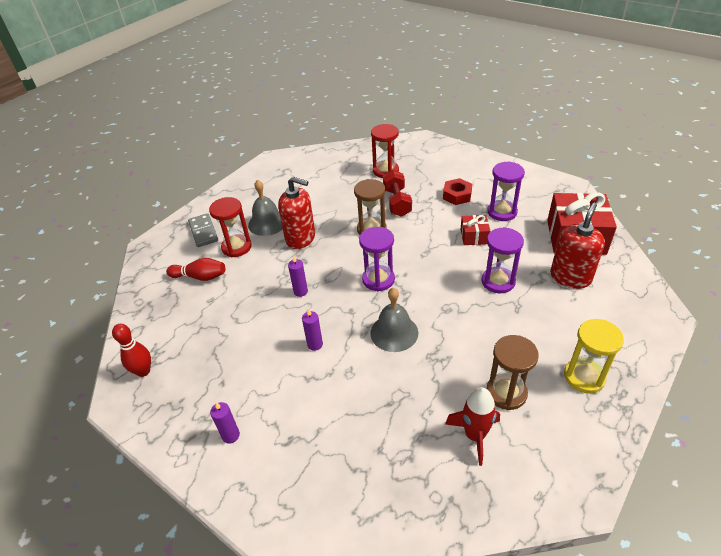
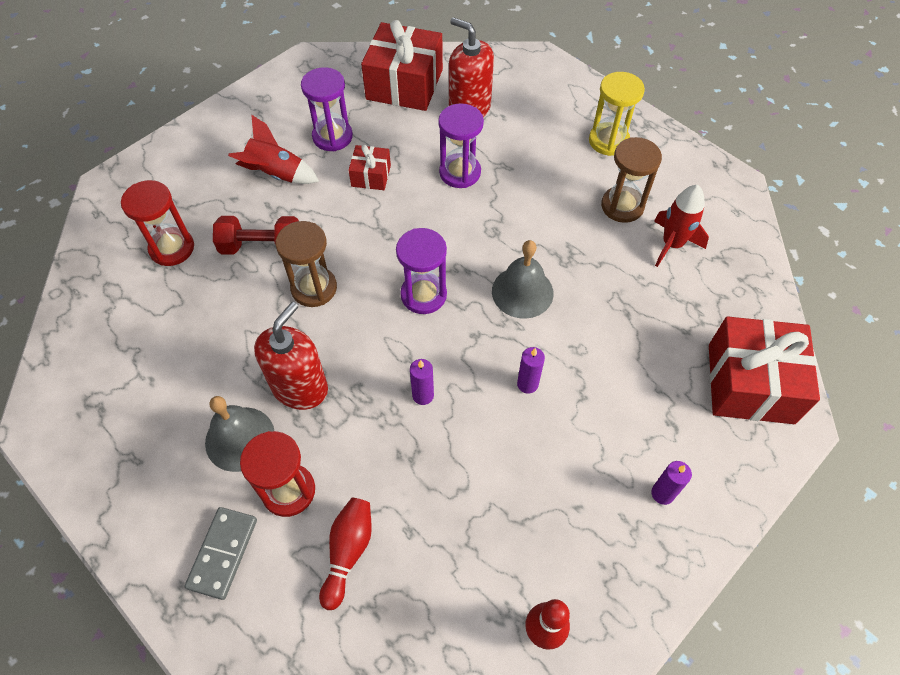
camera: 85 degrees left, 15 degrees up
(203, 232) = (223, 553): grey domino -> grey domino turned 60 degrees counterclockwise
(333, 504) = (750, 383): none -> red gift
(457, 195) = (276, 174): red nut -> red rocket

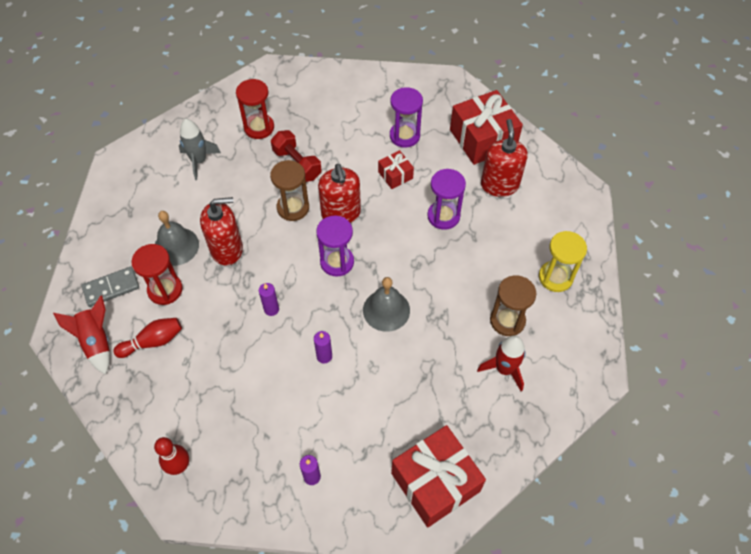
camera: 50 degrees right, 0 degrees up
(147, 336) = (199, 161): none -> grey rocket
(276, 174) = (351, 132): red rocket -> red rocket (96, 342)
(367, 251) = (341, 213): none -> red soap dispenser

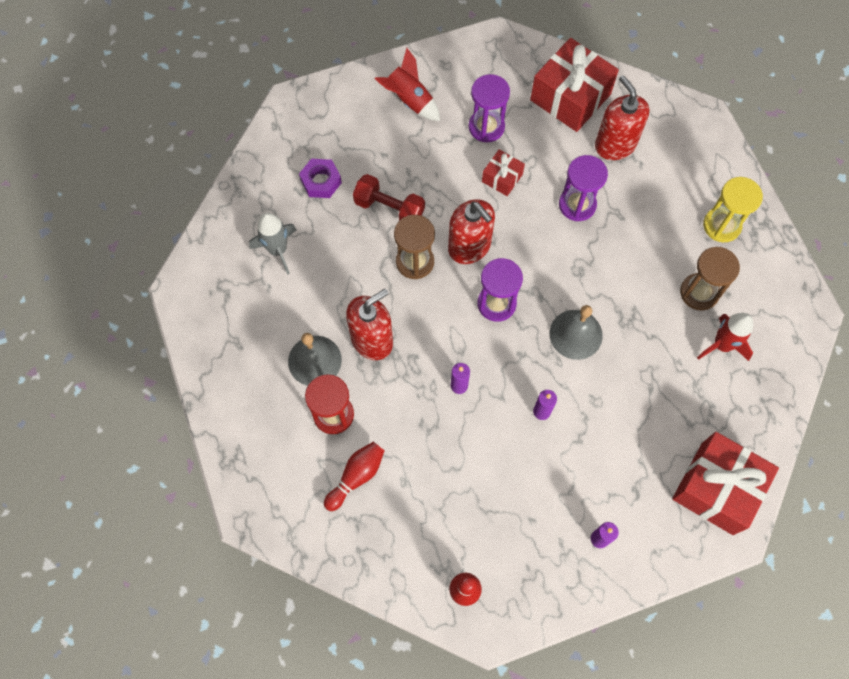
camera: 25 degrees left, 10 degrees up
(96, 342) = (296, 504): red rocket -> red rocket (409, 100)
(111, 288) = (273, 438): grey domino -> none
(259, 127) = (321, 181): red hourglass -> purple nut

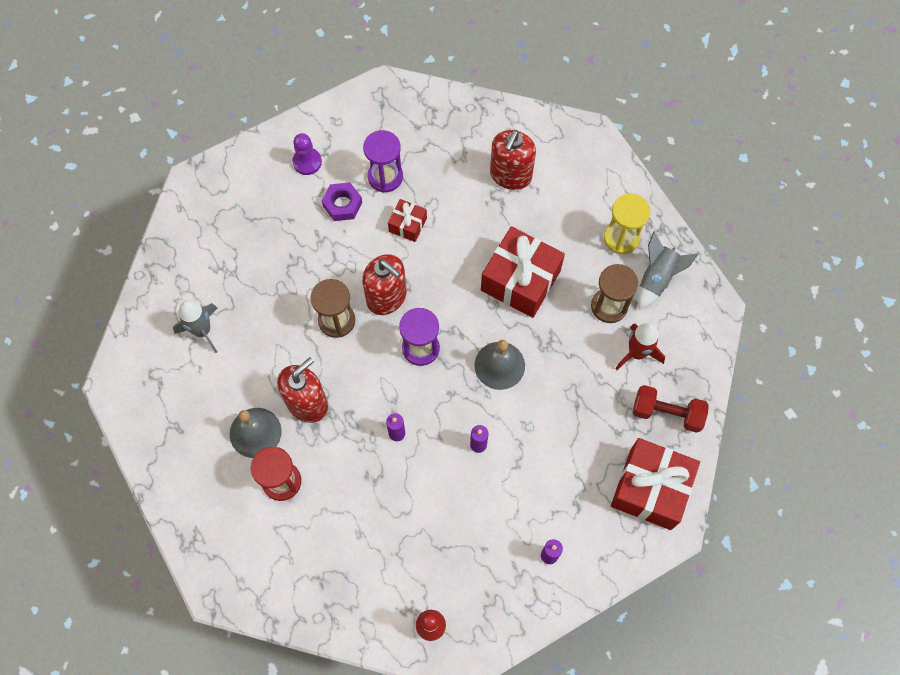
camera: 10 degrees left, 0 degrees up
(321, 181) = (233, 256): purple nut -> purple nut (342, 204)
(356, 476) = (313, 537): red bowling pin -> none
(389, 208) = (304, 272): red dumbbell -> red dumbbell (667, 413)
(409, 100) = (307, 162): red rocket -> purple pawn
(570, 97) = (461, 135): red gift -> red gift (520, 280)
(577, 205) = (483, 239): purple hourglass -> none
(615, 145) = (510, 175): red soap dispenser -> red soap dispenser turned 120 degrees counterclockwise
(753, 272) = (656, 278): none -> grey rocket

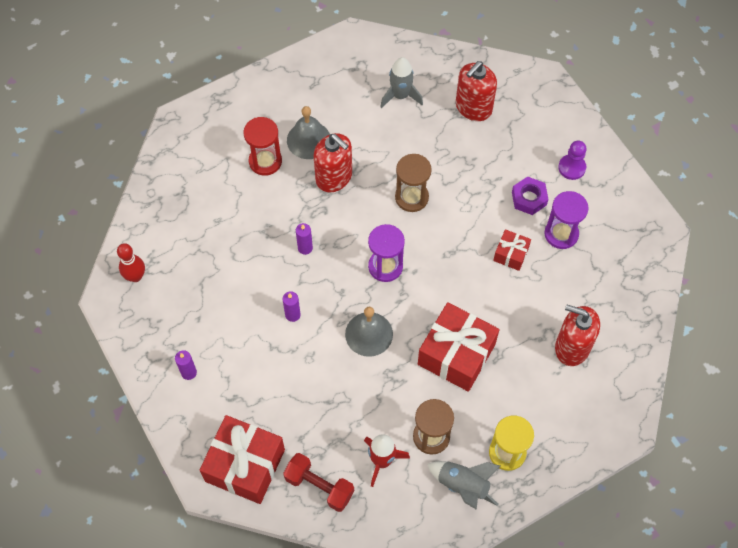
camera: 90 degrees right, 5 degrees down
(386, 297) = (435, 237): red soap dispenser -> red soap dispenser (473, 107)
(667, 413) = (319, 486): red dumbbell -> red dumbbell turned 75 degrees counterclockwise

